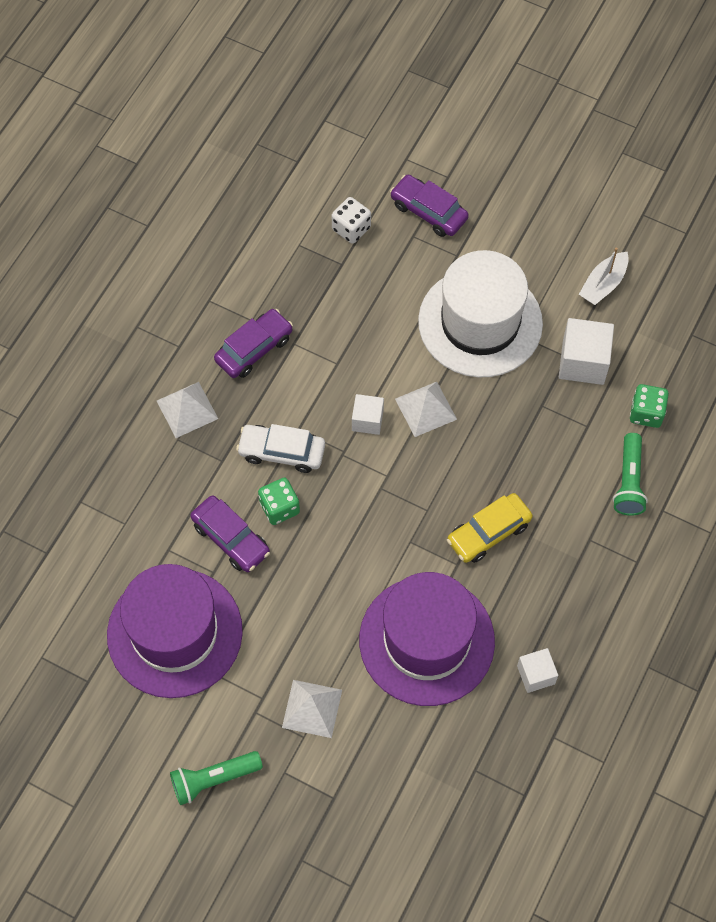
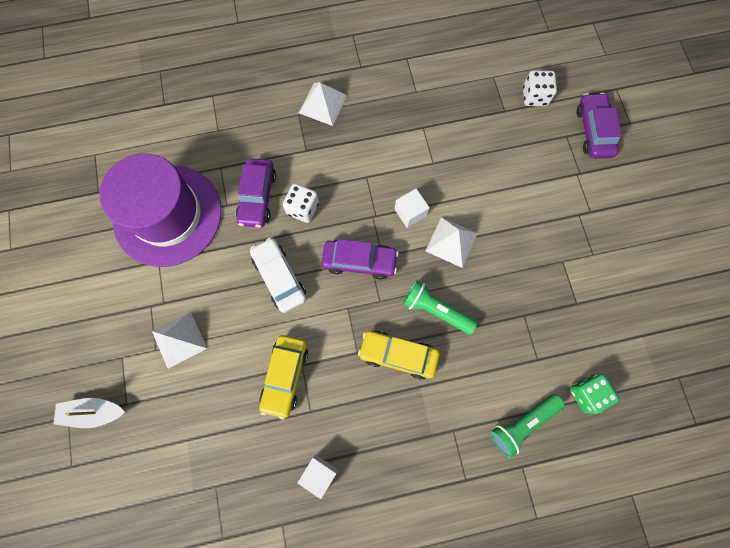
camera: 50 degrees right, 10 degrees up
(214, 779) = (85, 317): green flashlight -> green flashlight (436, 310)
(254, 349) = (398, 108): purple car -> purple car (359, 261)
(279, 508) = (303, 208): green dice -> white dice
(282, 452) = (342, 179): white car -> white car (279, 277)
(426, 640) = (285, 376): purple hat -> yellow car
(480, 322) = (546, 226): white hat -> none
(583, 362) = (583, 317): white cube -> none
(603, 284) = (655, 284): white boat -> white boat (94, 412)

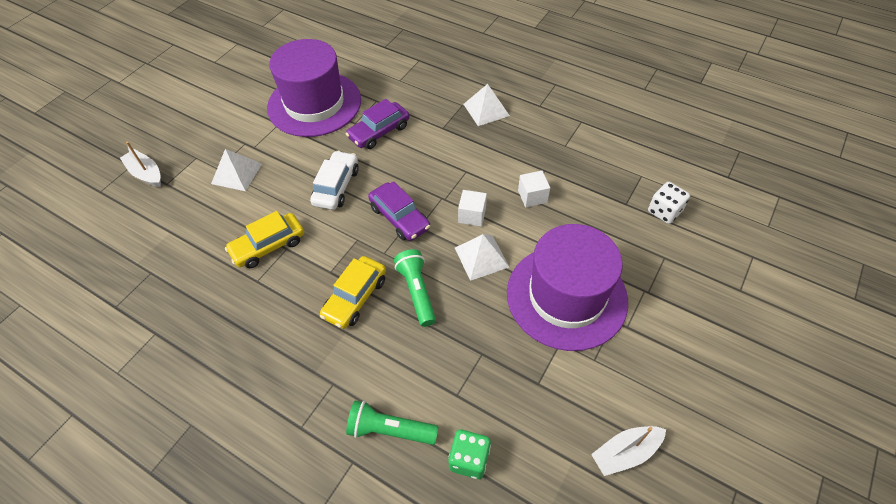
camera: 45 degrees right, 20 degrees down
(303, 208) = (400, 159): white dice -> none
(319, 473) = (214, 324): white cube -> white cube (532, 196)
(398, 355) = (355, 297): yellow car -> yellow car turned 120 degrees counterclockwise
(535, 222) = (566, 296): none -> purple hat
(593, 131) = (695, 271): purple car -> none
(664, 301) = (625, 452): none -> white boat

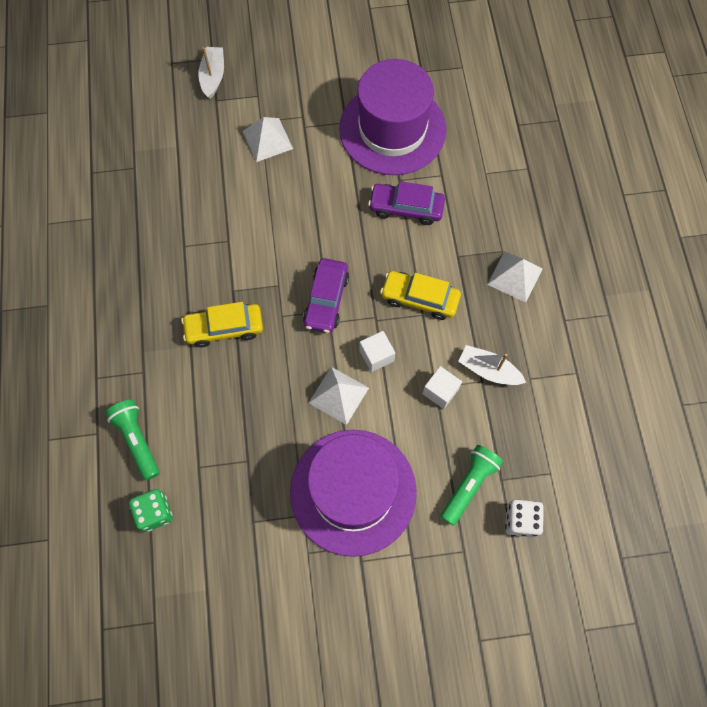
camera: 50 degrees right, 15 degrees up
(268, 246) = (220, 226): yellow car -> yellow car (419, 298)
(336, 186) = (317, 225): white car -> none
(417, 292) = (265, 370): green flashlight -> green flashlight (469, 485)
(625, 452) = (242, 627): white boat -> white boat (489, 370)

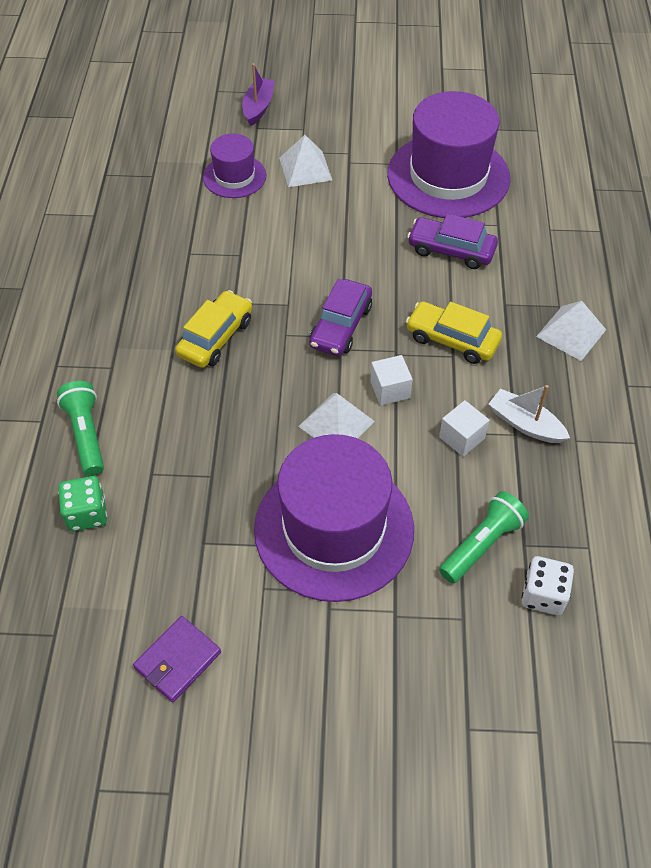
camera: 10 degrees right, 15 degrees down
(207, 157) = (234, 176): none -> purple hat
(213, 77) = (258, 107): white boat -> purple boat
(224, 328) = (216, 337): yellow car -> yellow car turned 120 degrees clockwise
(254, 625) = (178, 660): none -> purple wallet

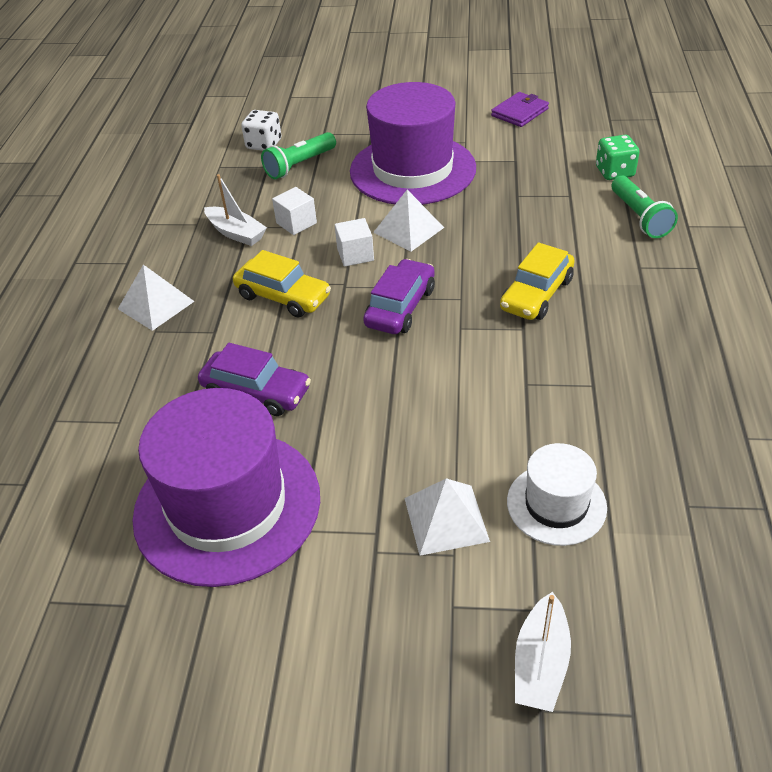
camera: 175 degrees left, 10 degrees down
(234, 176) = (556, 504): purple hat -> white hat
(258, 107) = (540, 663): purple boat -> white boat

